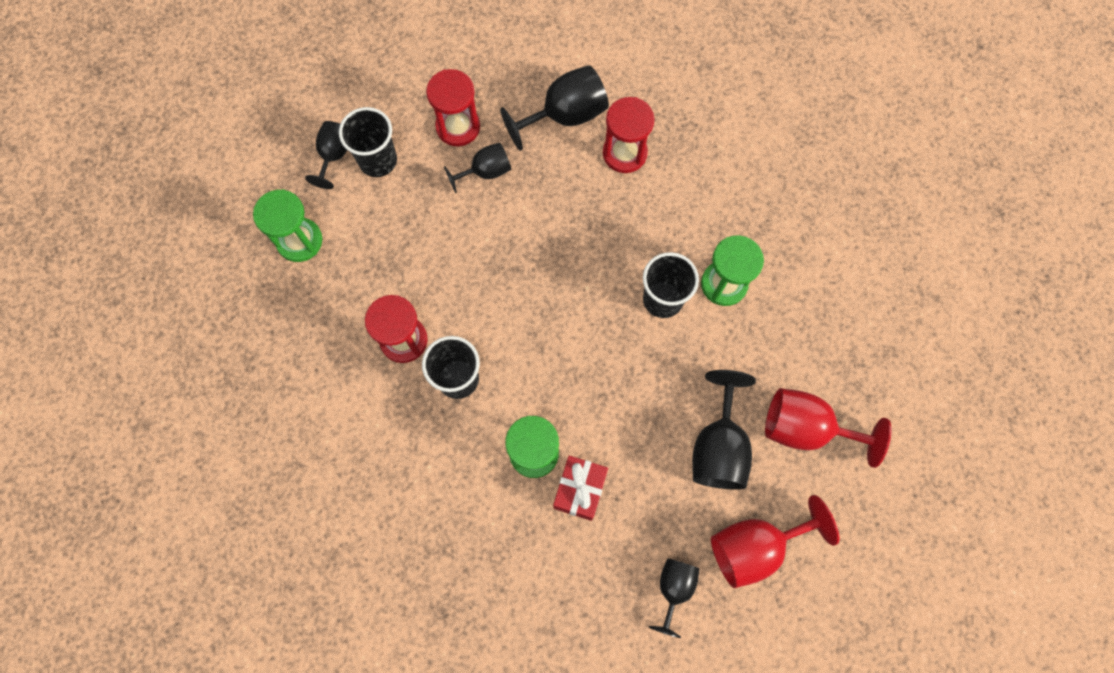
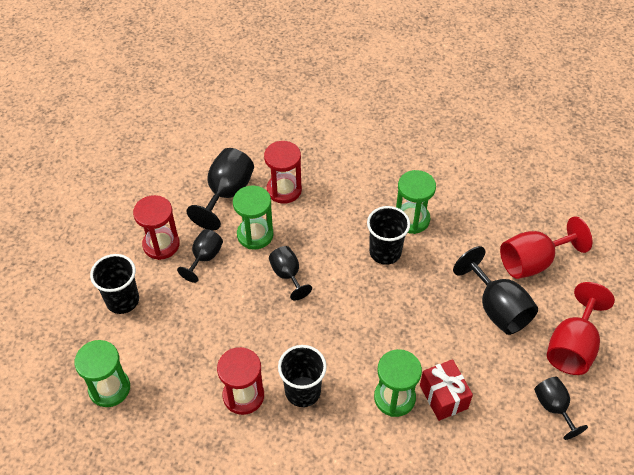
camera: 40 degrees left, 20 degrees down
(334, 156) = (87, 318): black goblet -> black goblet (288, 275)
(553, 183) = (255, 235): none -> green hourglass

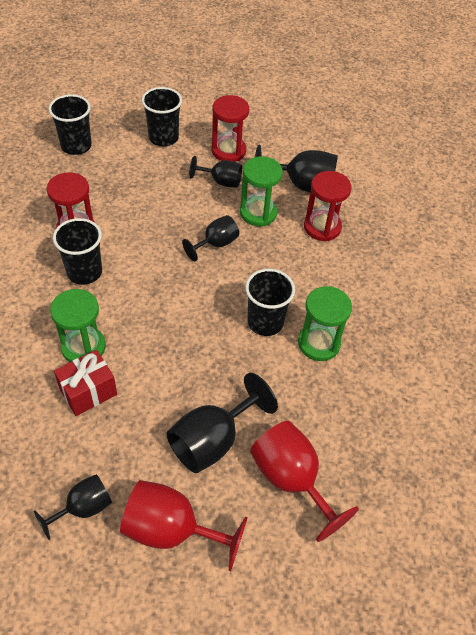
camera: 75 degrees right, 0 degrees up
(109, 388) = (76, 146): green hourglass -> black cup

